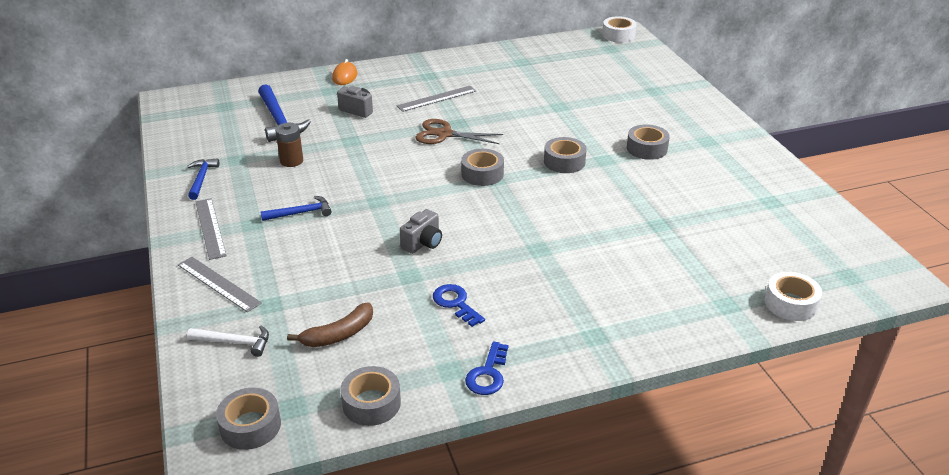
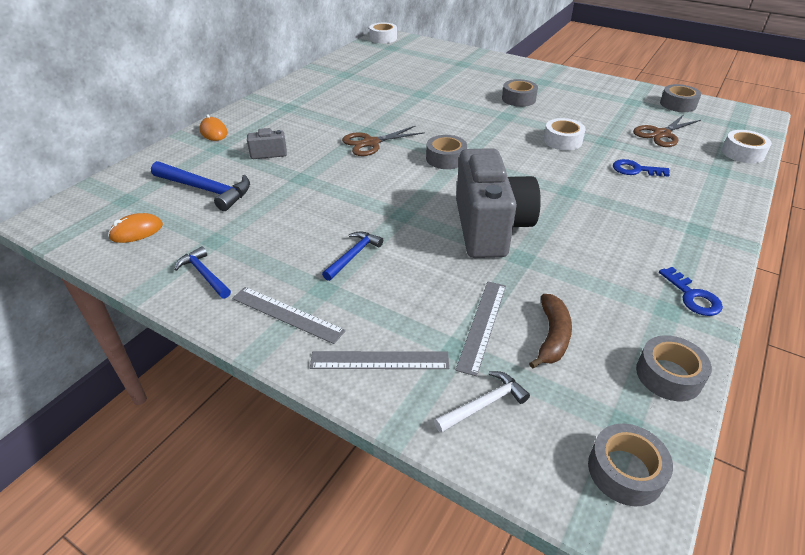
camera: 40 degrees left, 5 degrees up
(203, 131) = (136, 231): none -> orange mouse
(291, 161) = (273, 217): brown battery -> none
(423, 243) = (490, 228): grey camera -> grey camera, size x2.35
(437, 98) = (322, 120): grey ruler -> grey ruler (482, 325)
(455, 303) = (586, 259): blue key -> blue key (635, 170)
(564, 162) = (485, 127): grey tape -> grey tape (678, 104)
(615, 205) = (562, 141): none -> white tape
(734, 245) = (661, 134): none -> brown scissors

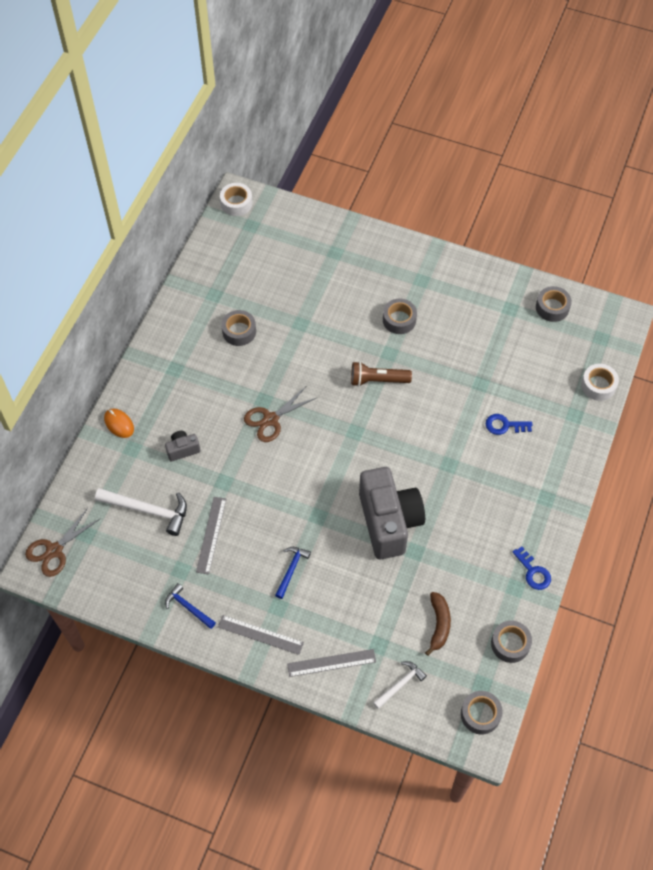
camera: 10 degrees left, 20 degrees up
(136, 231) = (115, 570): orange mouse -> none
(206, 190) = (148, 510): blue hammer -> white hammer
(446, 158) = (342, 433): grey tape -> grey tape (239, 331)
(482, 325) = (393, 622): grey ruler -> grey ruler (211, 535)
(491, 129) = (377, 380): none -> brown flashlight
(562, 141) = (443, 389): white tape -> none
(661, 134) = (531, 364): brown scissors -> brown scissors (54, 550)

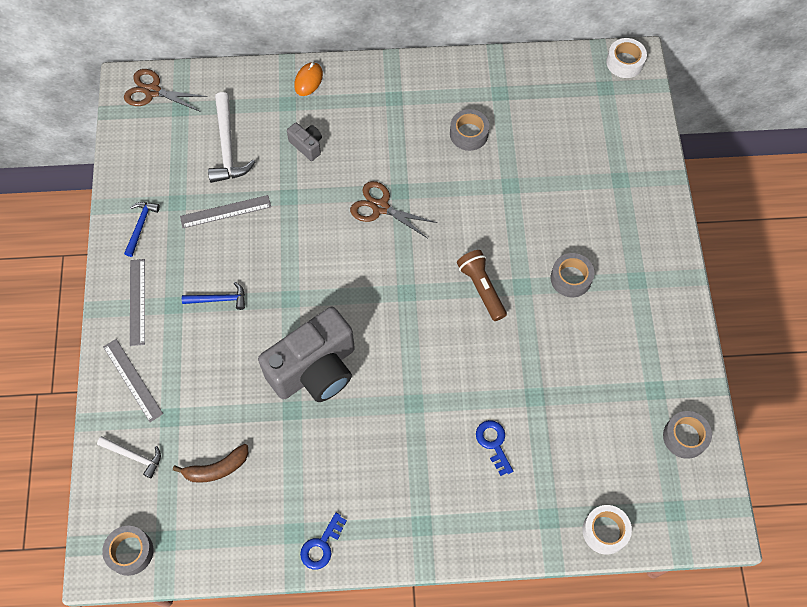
camera: 65 degrees right, 5 degrees up
(510, 644) = (224, 553): grey tape -> none

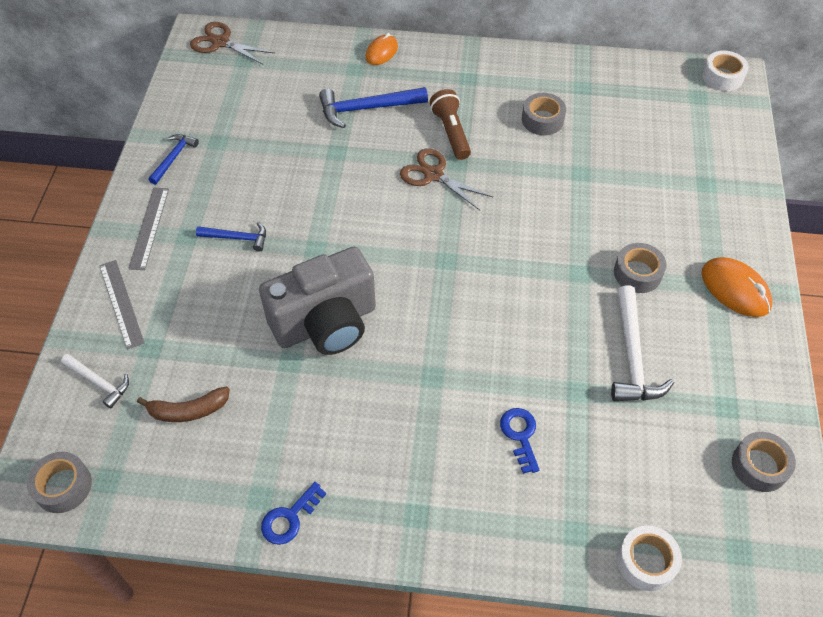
camera: 10 degrees right, 10 degrees down
(225, 211) = (266, 156): grey ruler -> none
(227, 147) = (283, 99): white hammer -> white hammer (632, 356)
(307, 145) = (367, 108): grey camera -> blue hammer
(481, 288) = (532, 268): brown flashlight -> brown flashlight (451, 132)
(653, 281) = (735, 289): none -> orange mouse

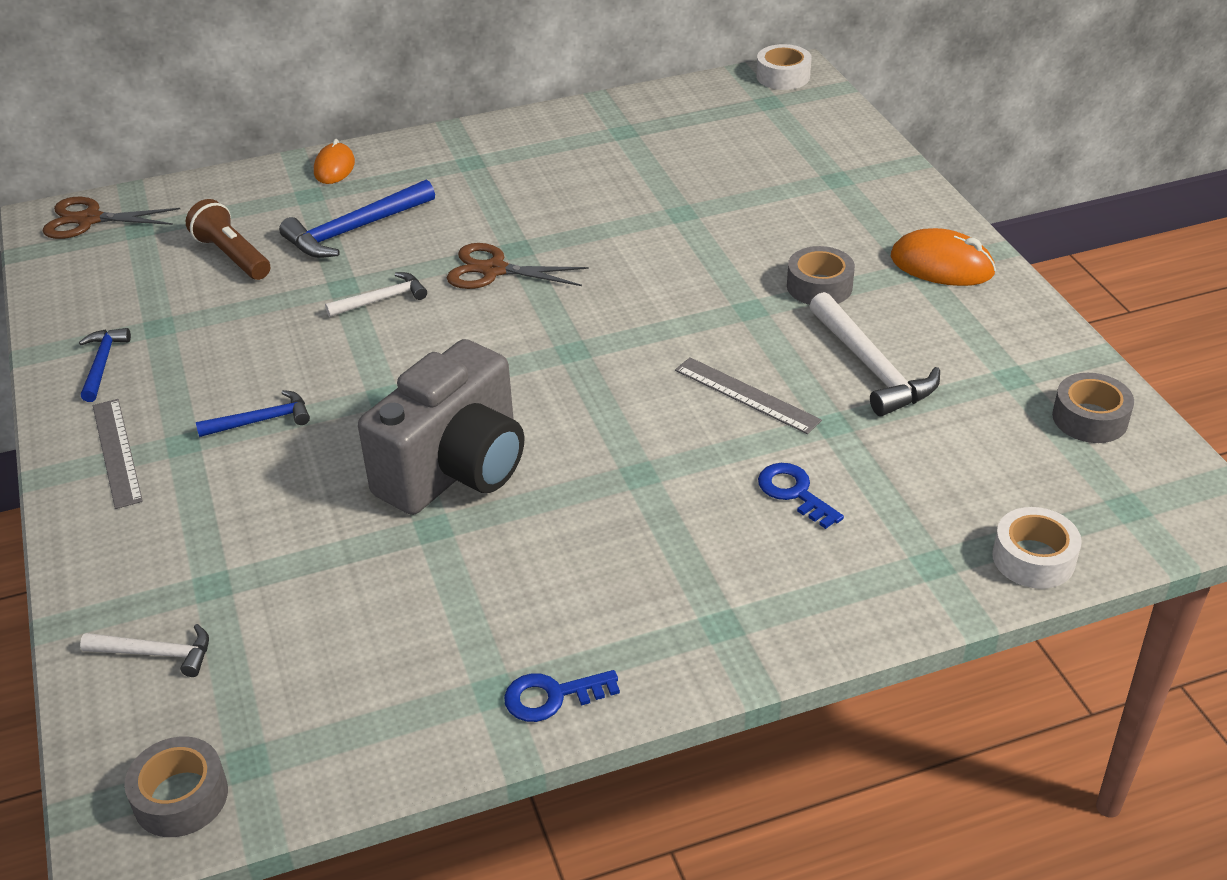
camera: 25 degrees left, 15 degrees down
(121, 303) = (130, 551): grey ruler -> grey ruler (746, 395)
(188, 410) = (319, 635): brown banana -> none
(289, 518) = (552, 696): blue key -> blue key turned 60 degrees clockwise
(353, 172) = (382, 299): none -> white hammer
(451, 132) = (487, 221): brown flashlight -> brown flashlight (232, 256)
(542, 120) = (596, 176): grey tape -> none

